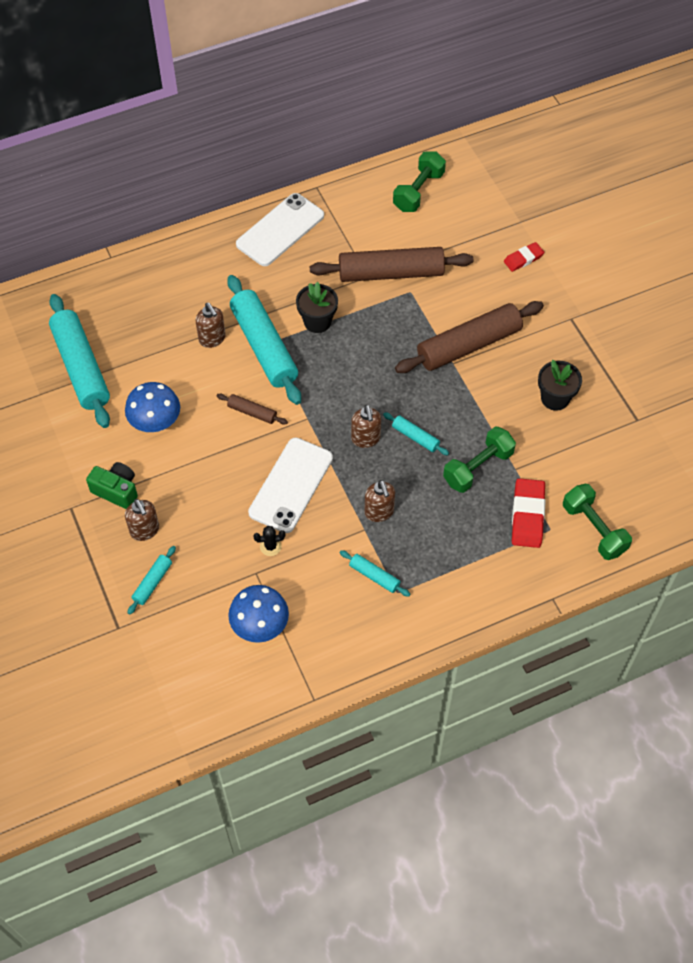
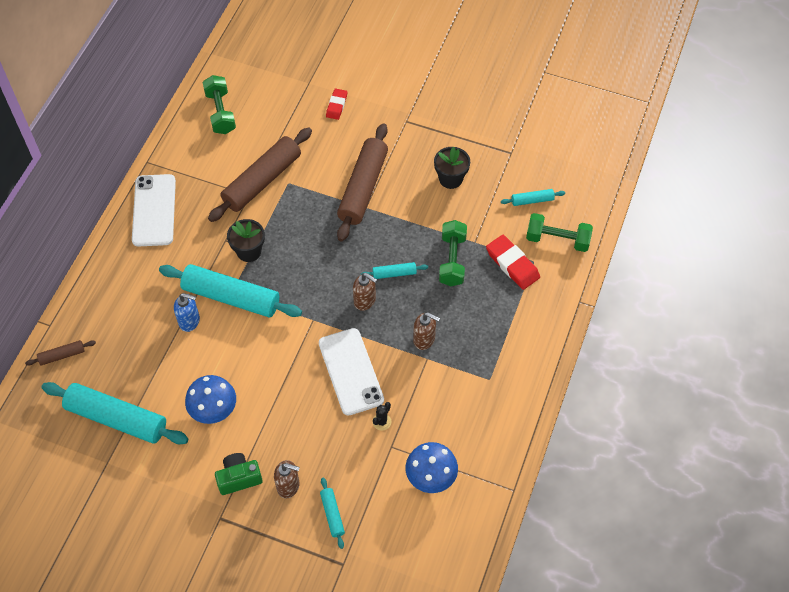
camera: 45 degrees left, 0 degrees up
(212, 339) = (189, 321): brown soap dispenser -> blue soap dispenser
(252, 412) = (272, 347): brown rolling pin -> brown rolling pin (62, 355)
(374, 576) = (465, 382): turquoise rolling pin -> turquoise rolling pin (532, 200)

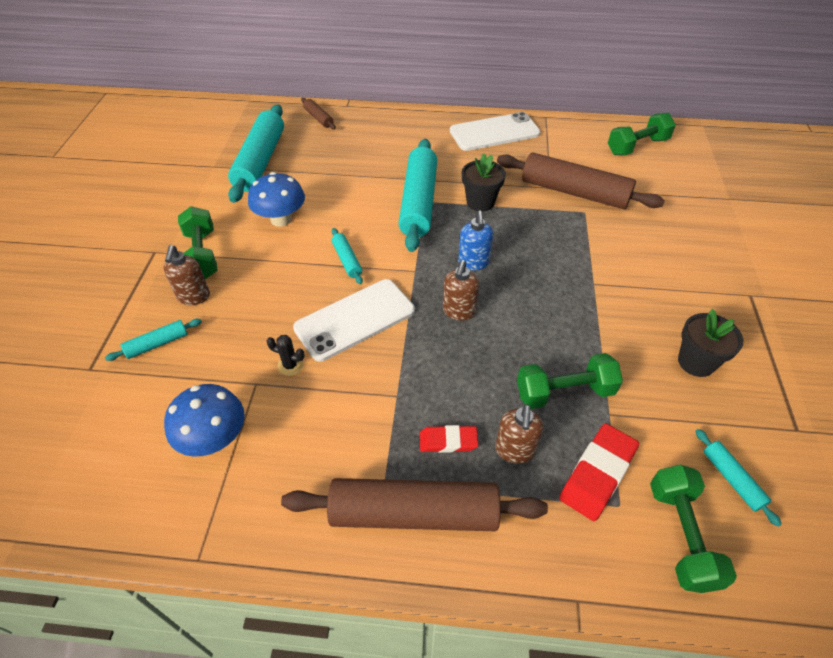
camera: 75 degrees right, 10 degrees down
(189, 321) = (379, 181): blue soap dispenser -> blue soap dispenser (473, 263)
(239, 478) = (202, 255): green camera -> green dumbbell
(336, 105) = (719, 227): red eraser -> red eraser (448, 441)
(363, 188) = (620, 275): brown rolling pin -> brown rolling pin (414, 513)
(394, 273) = (512, 332): turquoise rolling pin -> turquoise rolling pin (347, 260)
(424, 340) = (424, 386): brown soap dispenser -> brown soap dispenser (514, 451)

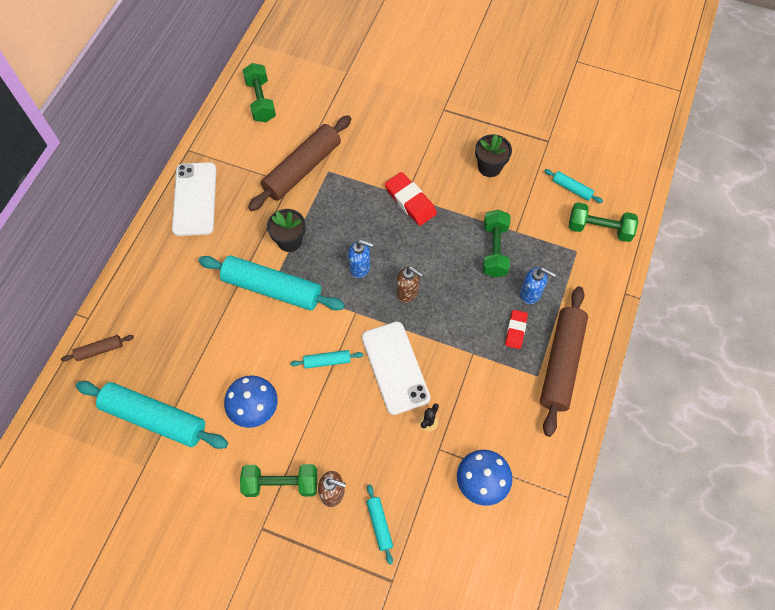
camera: 75 degrees left, 15 degrees up
(514, 451) = (530, 294): brown soap dispenser -> blue soap dispenser
(598, 474) = (555, 254): red eraser -> red eraser (410, 201)
(732, 479) = (572, 189): turquoise rolling pin -> turquoise rolling pin turned 45 degrees clockwise

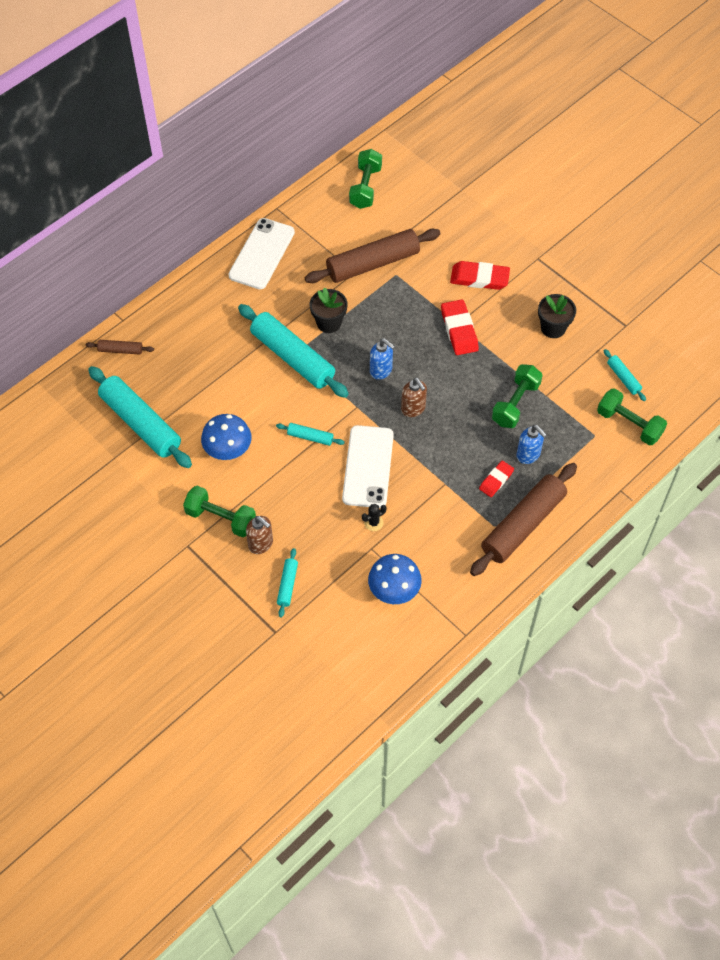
camera: 25 degrees right, 5 degrees down
(403, 146) = (479, 278): none -> red eraser

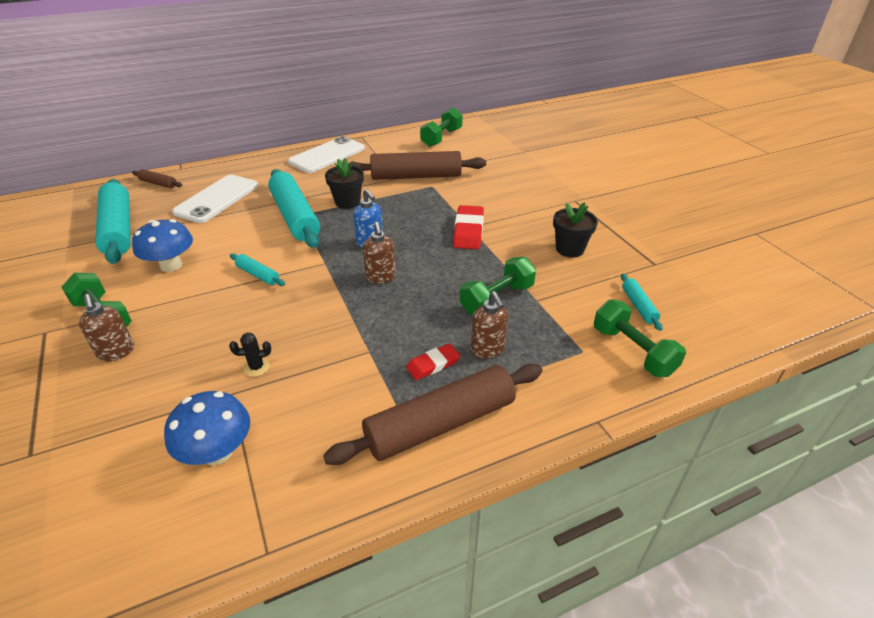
camera: 20 degrees right, 20 degrees down
(287, 585) = (100, 404): turquoise rolling pin -> none
(368, 466) = (295, 313): white phone -> white phone (217, 199)
(479, 278) = (510, 202): red eraser -> none
(528, 455) = (487, 349): blue soap dispenser -> brown soap dispenser

